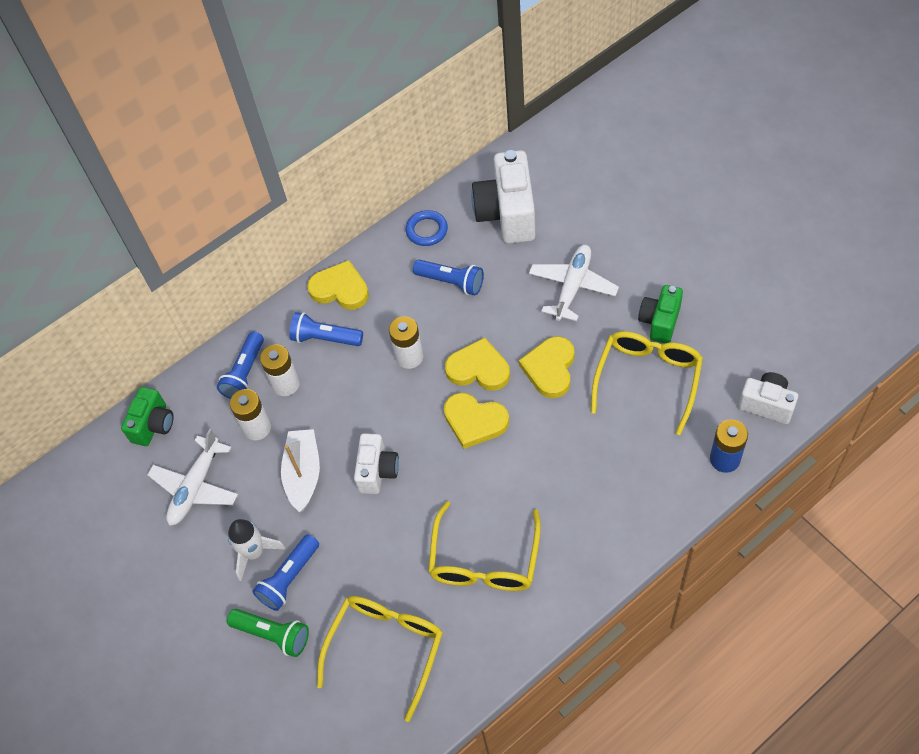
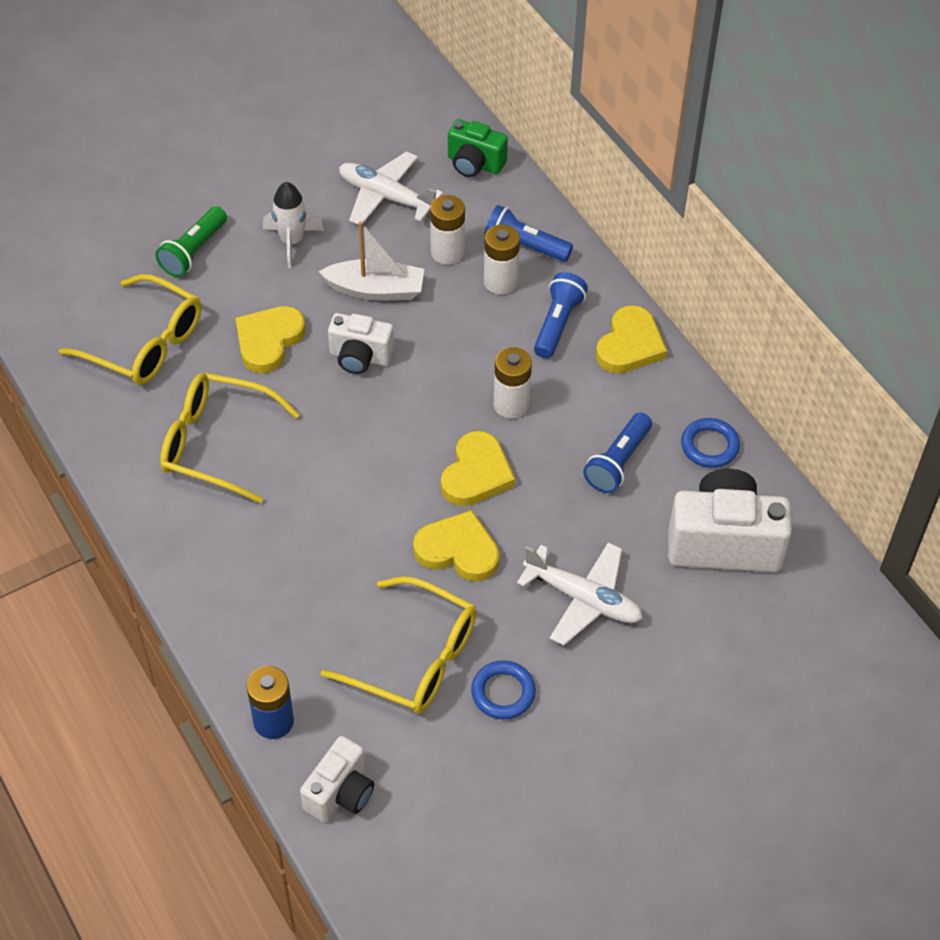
camera: 90 degrees right, 5 degrees down
(289, 578) = (252, 269): blue flashlight -> none
(475, 421) = (401, 459): yellow heart -> yellow heart (268, 340)
(660, 322) = (503, 692): green camera -> blue ring

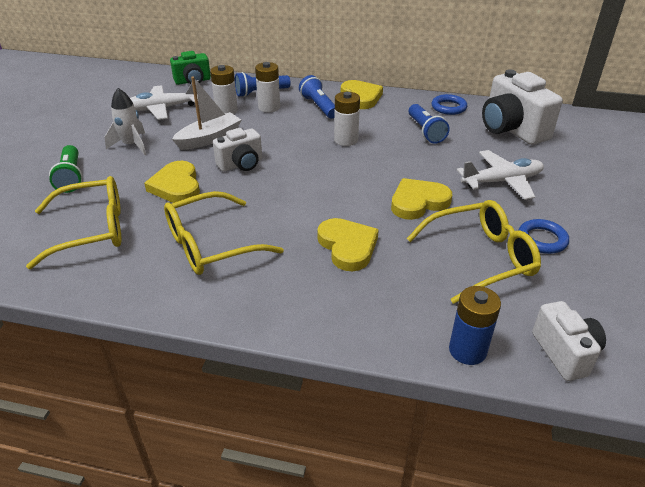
camera: 45 degrees left, 15 degrees down
(476, 473) = (374, 170): yellow heart -> yellow heart (347, 246)
(723, 542) = (511, 130): white camera -> white camera turned 75 degrees counterclockwise

